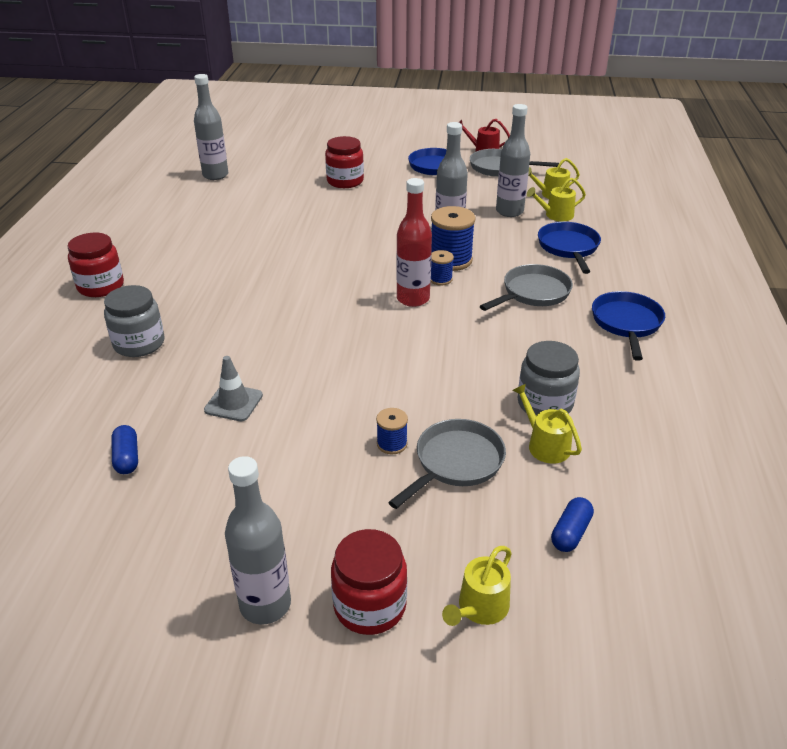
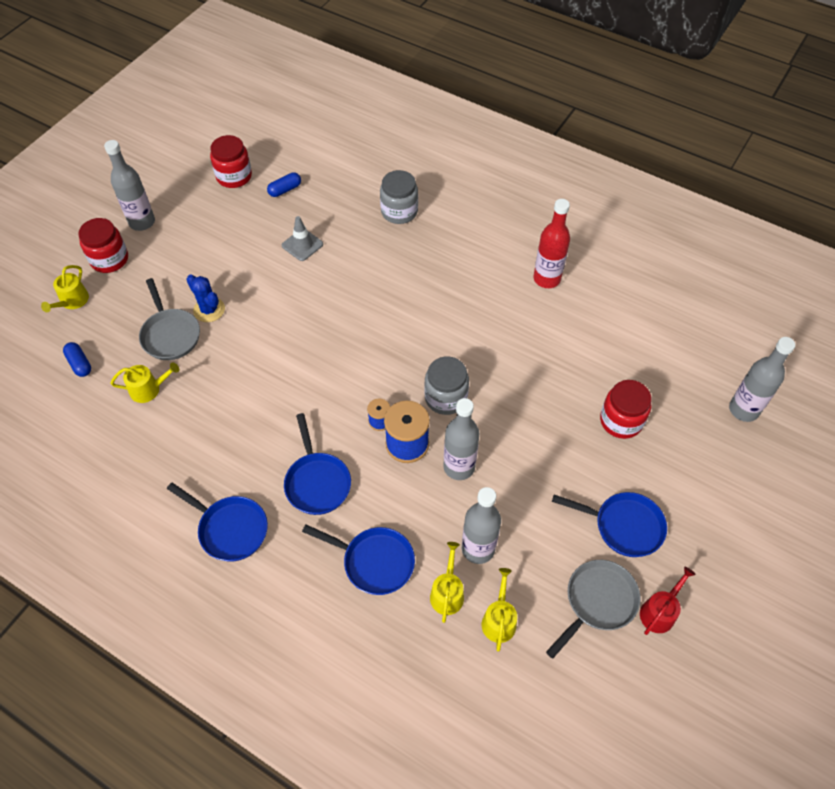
camera: 115 degrees right, 20 degrees up
(101, 286) = (491, 202): red jar -> red jar (234, 176)
(127, 458) = (285, 190): blue capsule -> blue capsule turned 45 degrees counterclockwise
(215, 175) = (680, 313): grey bottle -> grey bottle (743, 410)
(392, 444) = (209, 310): blue spool -> blue cactus
(413, 299) = (361, 388): red bottle -> red bottle (547, 279)
(480, 608) = (72, 301): yellow watering can -> yellow watering can turned 135 degrees counterclockwise
(533, 293) = (317, 482): grey pan -> blue pan
(545, 404) = (183, 411): grey jar -> grey jar (445, 397)

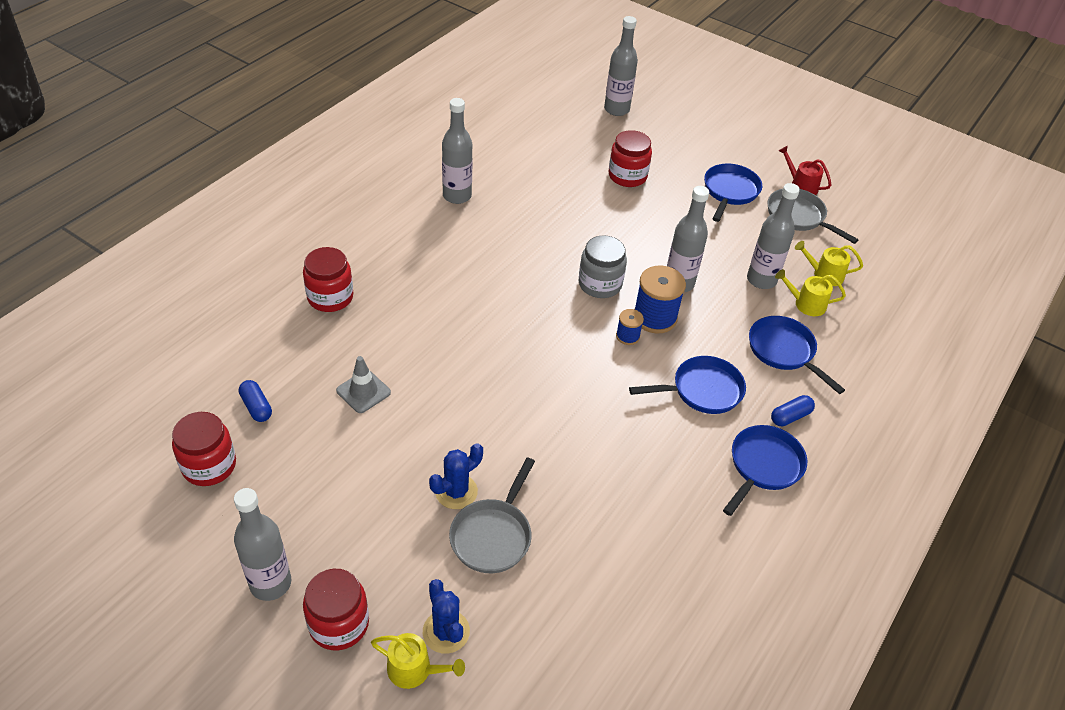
camera: 90 degrees left, 10 degrees down
(79, 364) = (533, 646): blue capsule -> blue capsule (790, 416)
(97, 315) = (446, 631): none -> blue cactus
(148, 389) = (579, 556): yellow watering can -> none
(170, 335) = (493, 535): grey pan -> grey pan turned 135 degrees clockwise
(374, 562) = (784, 351): blue pan -> blue pan turned 60 degrees counterclockwise
(399, 211) = (330, 297): grey jar -> red jar
(547, 279) = (457, 196): red bottle -> grey bottle

